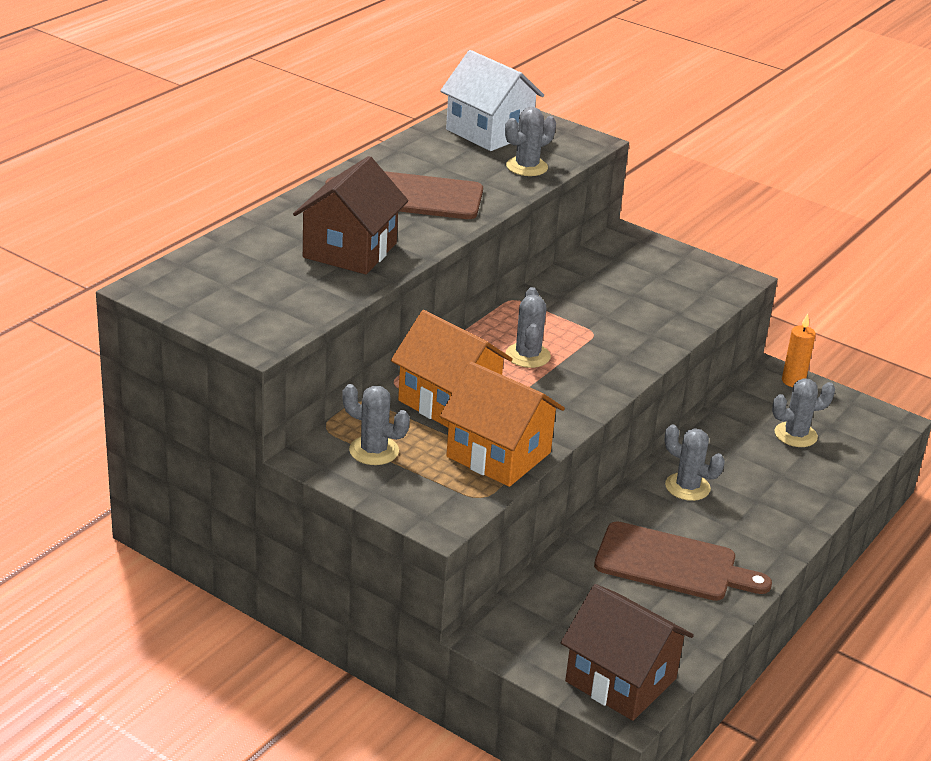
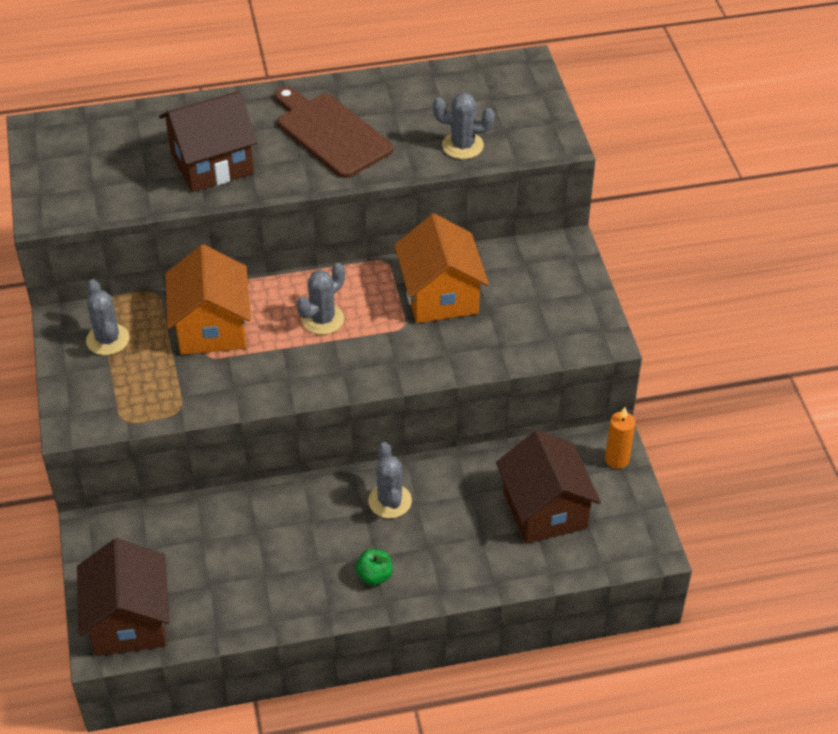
camera: 45 degrees right, 15 degrees up
(489, 132) = (484, 94): white house -> none
(498, 455) = (183, 393): orange house -> orange house (440, 295)
(672, 564) = (288, 557): brown cutting board -> none
(750, 539) = (374, 576): none -> green apple
(795, 435) = (545, 510): grey cactus -> brown house

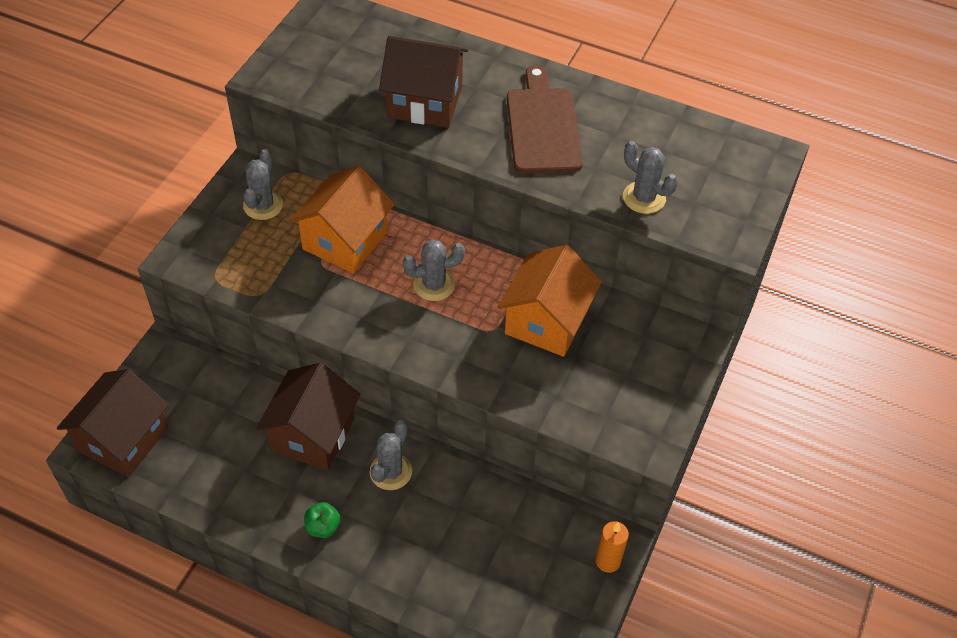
camera: 35 degrees right, 5 degrees up
(545, 510) = (506, 564): brown house -> brown house (312, 434)

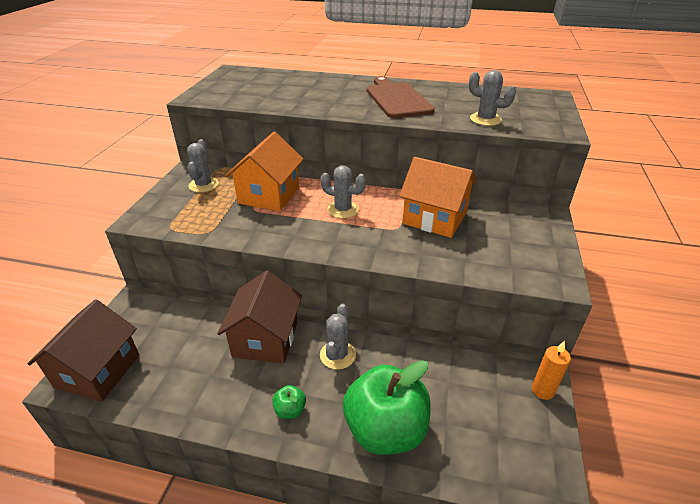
camera: 10 degrees left, 15 degrees down
(417, 569) = (385, 430): none -> green apple
(425, 101) = (312, 97): brown house -> none
(434, 285) = (343, 210): grey cactus -> grey cactus turned 45 degrees clockwise
(546, 321) = (435, 218): orange house -> orange house turned 75 degrees counterclockwise

